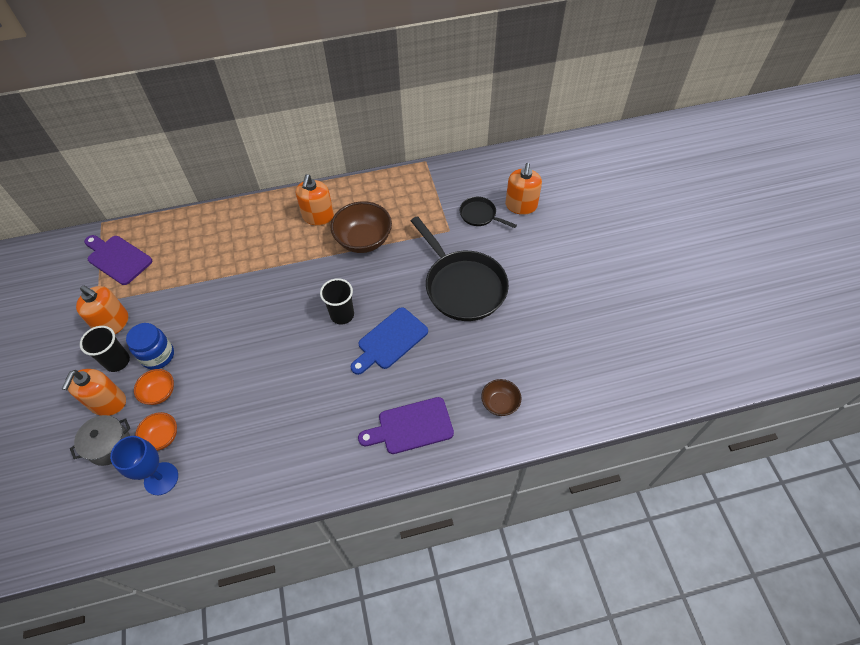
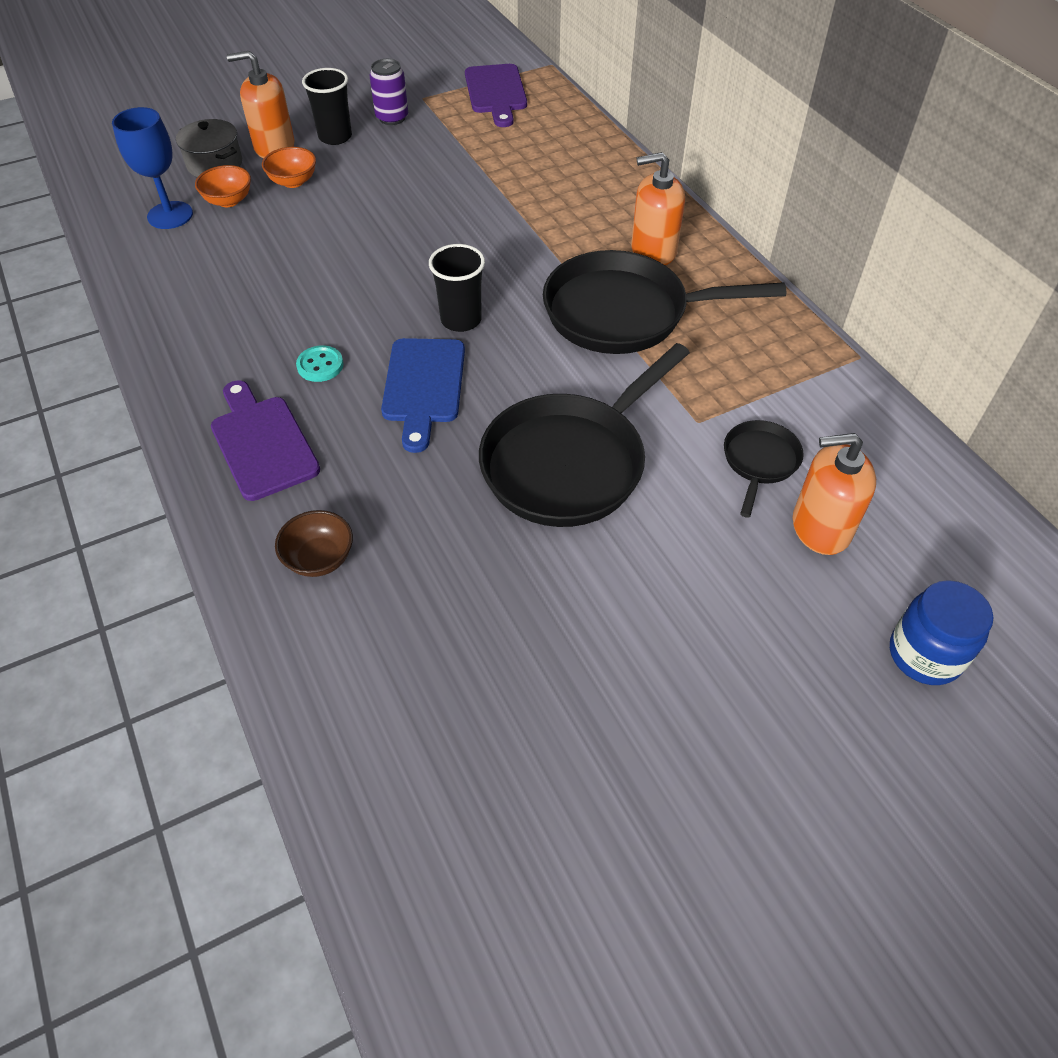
camera: 75 degrees right, 5 degrees down
(113, 323) = (392, 118): orange soap dispenser -> purple can
(117, 258) = (496, 92): purple cutting board -> purple cutting board turned 150 degrees clockwise
(158, 356) = (350, 165): blue jar -> blue jar (924, 655)
(356, 391) = (320, 365): none -> turquoise button
(363, 240) = (625, 313): brown bowl -> black pan
(390, 341) = (424, 386): blue cutting board -> blue cutting board turned 120 degrees counterclockwise

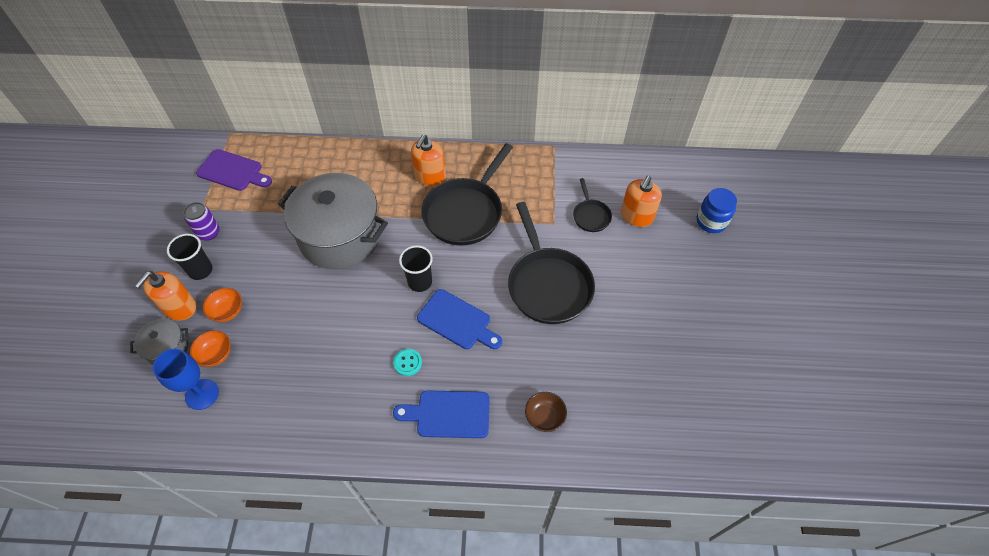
camera: 60 degrees left, 5 degrees up
(262, 443) = (448, 414): purple cutting board -> blue cutting board
(475, 216) = (340, 236): none -> grey pot
(759, 462) = (590, 215): black pan -> black pan turned 150 degrees counterclockwise

